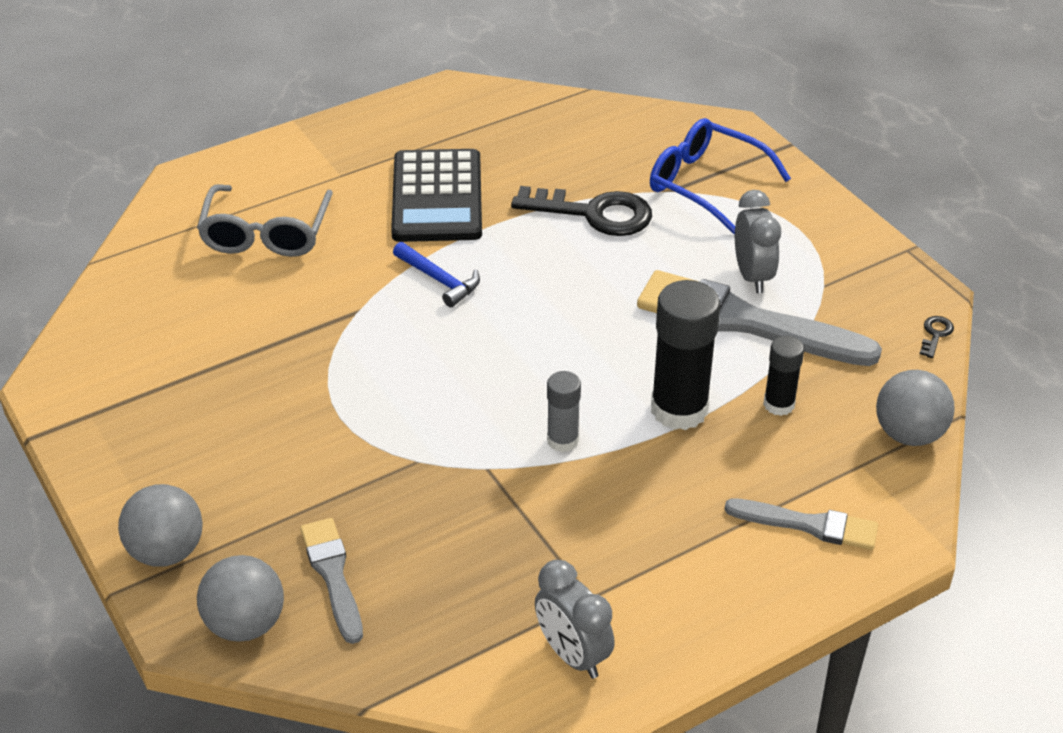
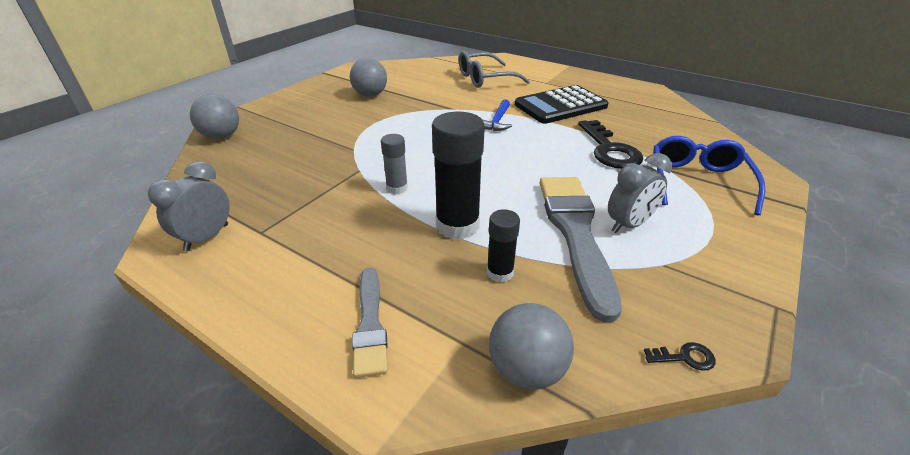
camera: 65 degrees right, 5 degrees down
(167, 551) = (265, 110): grey ball -> grey ball (370, 95)
(333, 575) = (259, 148): grey brush -> none

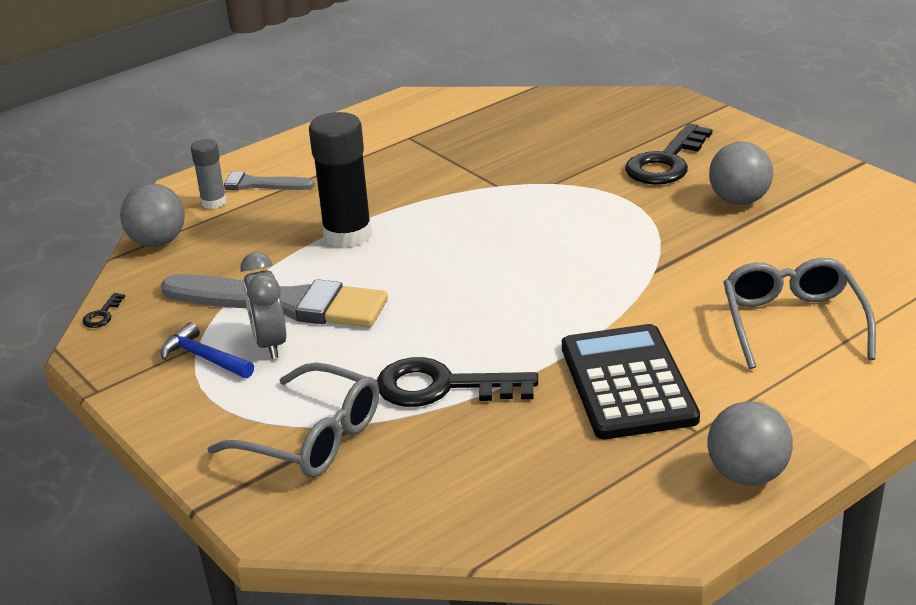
camera: 110 degrees right, 5 degrees down
(207, 237) = (416, 115): grey clock -> none
(222, 136) = (629, 103): grey ball -> grey ball (747, 475)
(322, 116) = (666, 162): none -> black key
(397, 188) = (442, 206): grey glue stick -> grey glue stick (213, 202)
(497, 121) = (588, 303): blue hammer -> blue hammer (204, 358)
(500, 272) = (262, 248): black glue stick -> none
(697, 181) = (312, 438): blue glasses -> grey glasses

